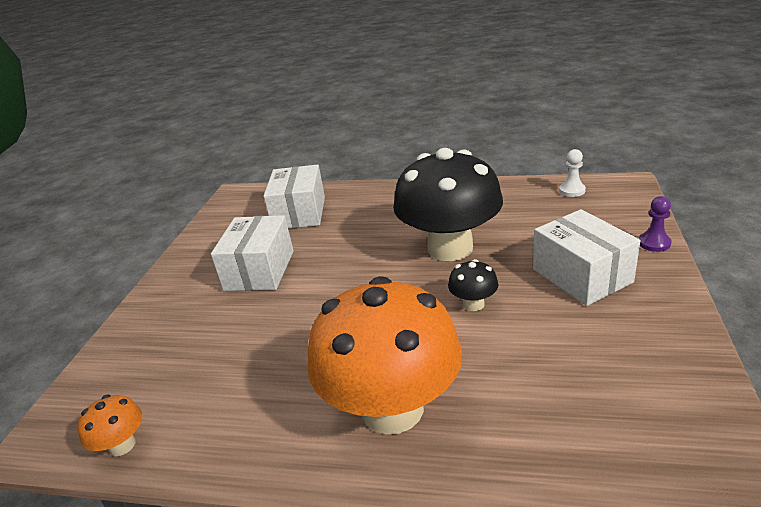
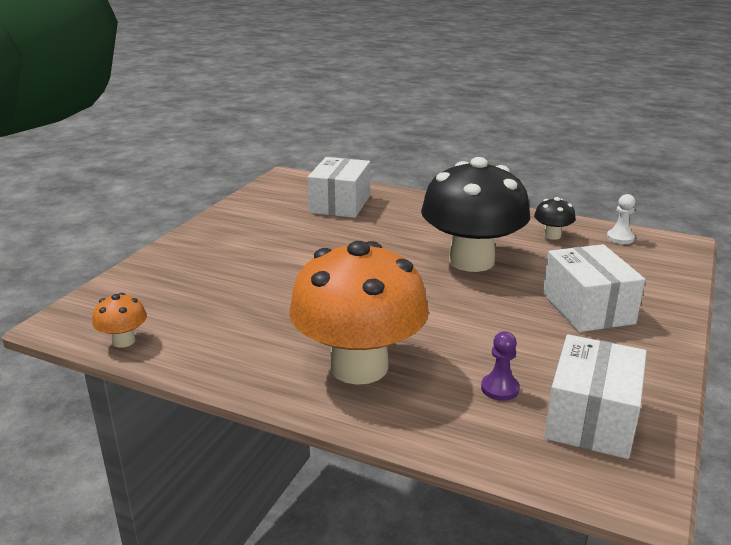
camera: 10 degrees right, 5 degrees down
(259, 270) = (284, 242): white box -> white box (591, 419)
(473, 304) = (470, 308): black mushroom -> black mushroom (552, 235)
(654, 243) = (677, 297): purple pawn -> purple pawn (500, 388)

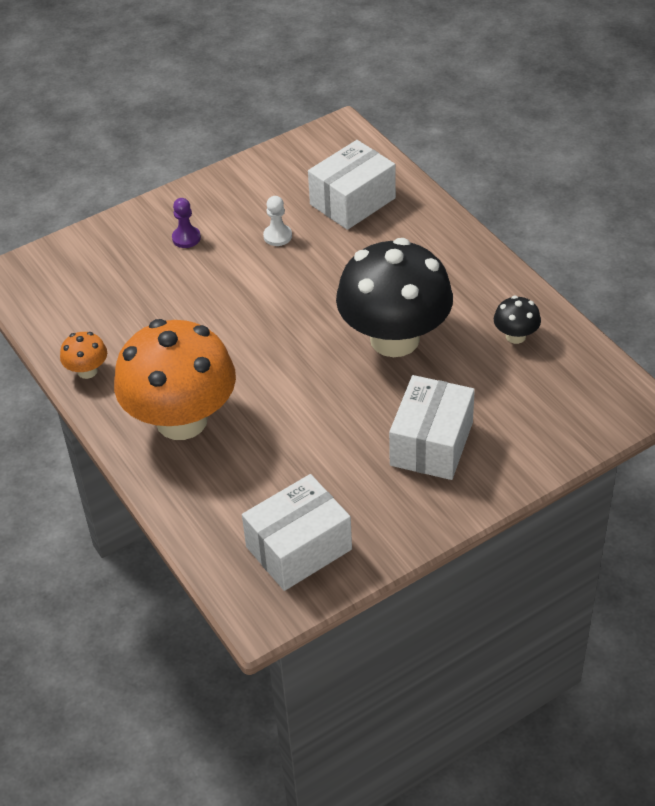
camera: 35 degrees right, 20 degrees up
(123, 341) = (38, 316): orange mushroom -> orange mushroom (87, 371)
(500, 388) = (263, 490): purple pawn -> purple pawn (186, 238)
(620, 238) = (583, 369): white pawn -> white pawn (277, 236)

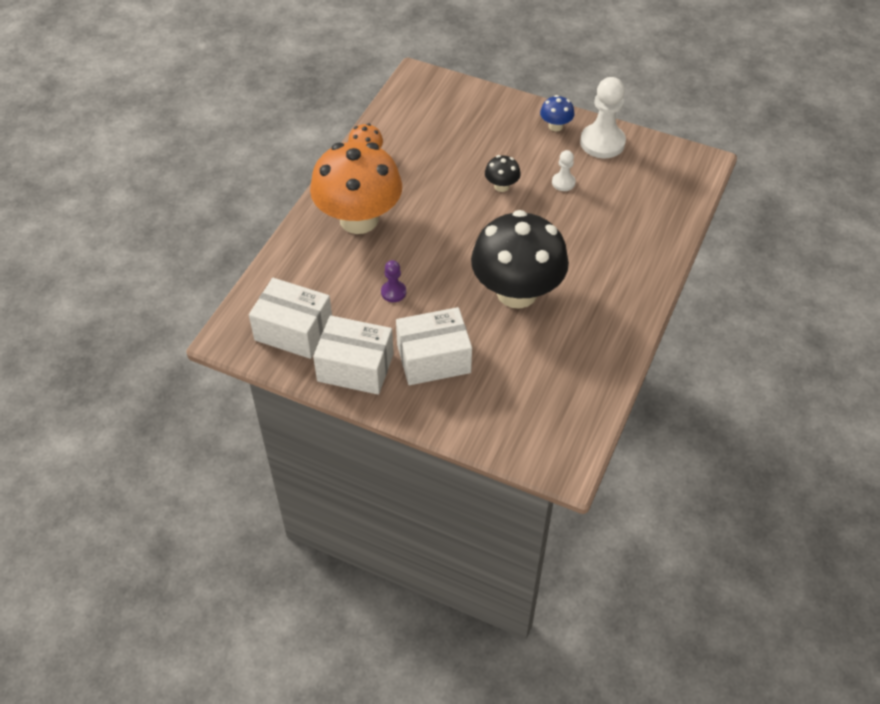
camera: 55 degrees right, 5 degrees up
(186, 238) = (521, 139): purple pawn -> purple pawn (393, 292)
(193, 204) = (555, 126): none -> blue mushroom
(249, 183) = (602, 142): none -> white pawn
(352, 201) = (634, 204): white box -> white box (355, 367)
(515, 336) = (576, 360): black mushroom -> black mushroom (501, 186)

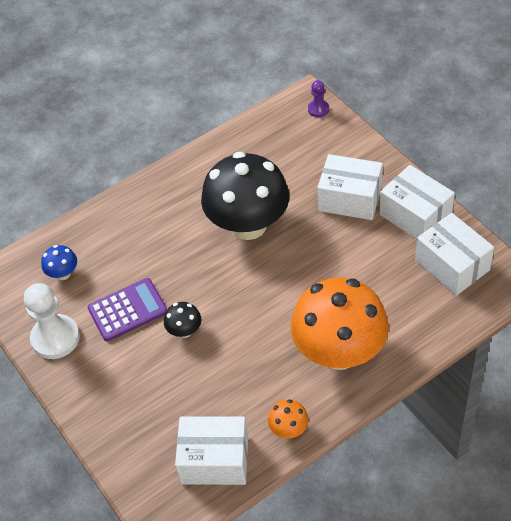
camera: 145 degrees left, 0 degrees up
(393, 292) = (349, 265): purple pawn -> purple pawn (318, 109)
(409, 118) = (214, 460): none -> white box
(555, 126) = (80, 378): blue mushroom -> blue mushroom (63, 273)
(563, 182) = (127, 310): white pawn -> purple calculator

